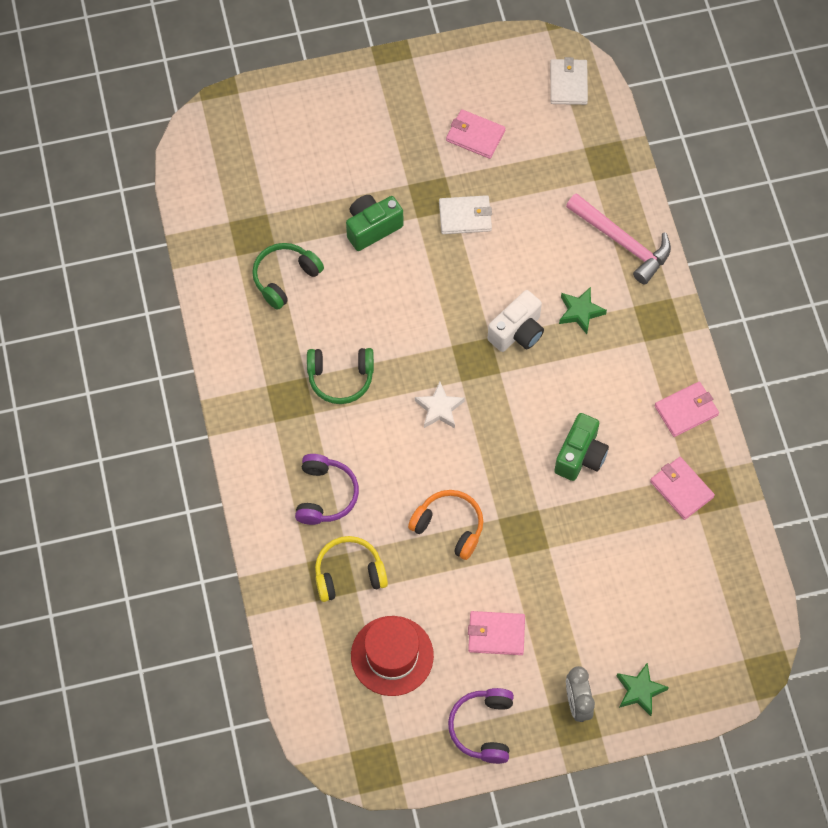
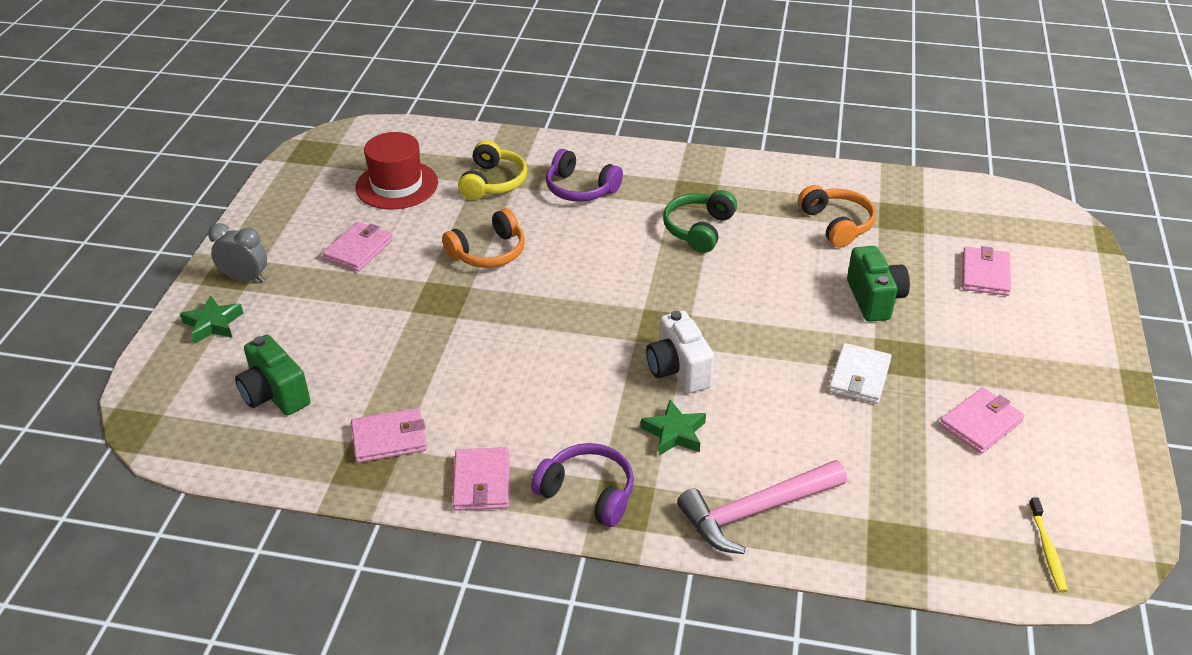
camera: 115 degrees right, 25 degrees down
(285, 278) = (836, 224): green headphones -> orange headphones
(304, 162) = (985, 274): none -> pink wallet
(439, 408) = (621, 283): white star -> none
(483, 728) = (283, 216): purple headphones -> purple headphones (588, 493)
(568, 83) = (1047, 550): white wallet -> yellow toothbrush
(580, 456) = (492, 369): green camera -> green camera (275, 395)

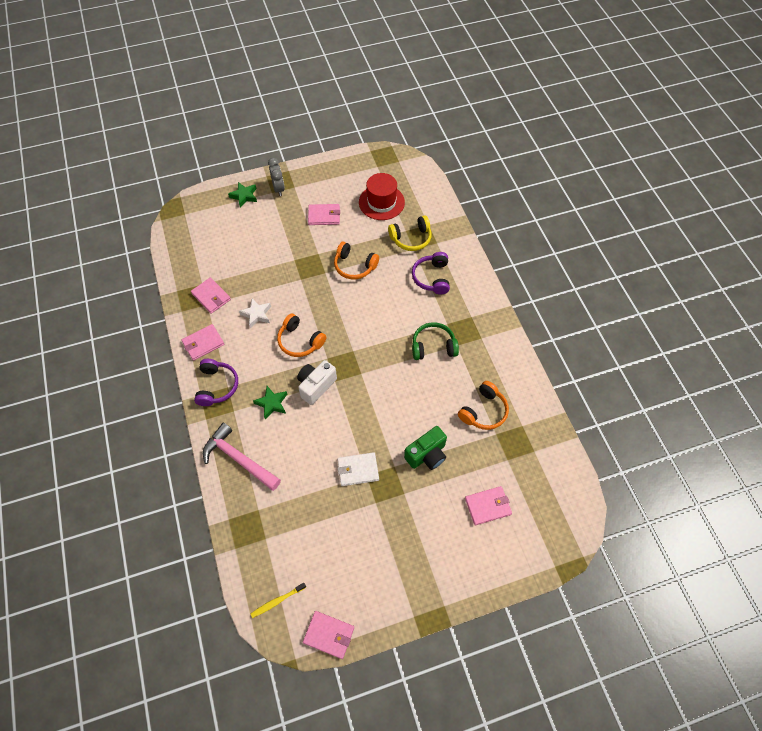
camera: 60 degrees right, 20 degrees up
(275, 395) = (215, 243): green camera -> none
(481, 392) = (256, 314): none -> white star
(579, 359) = (300, 341): none -> orange headphones
(980, 423) = (354, 542): pink wallet -> pink wallet (329, 635)

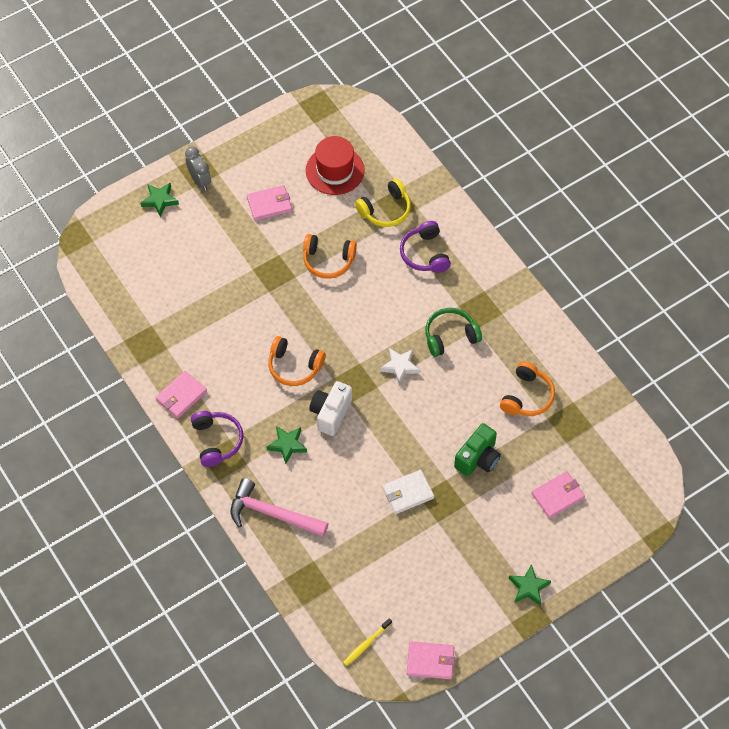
camera: 15 degrees left, 0 degrees up
(211, 296) = (168, 338): pink wallet -> none
(256, 314) = (231, 347): white star -> white star (400, 366)
(439, 586) = (528, 587): none -> green star

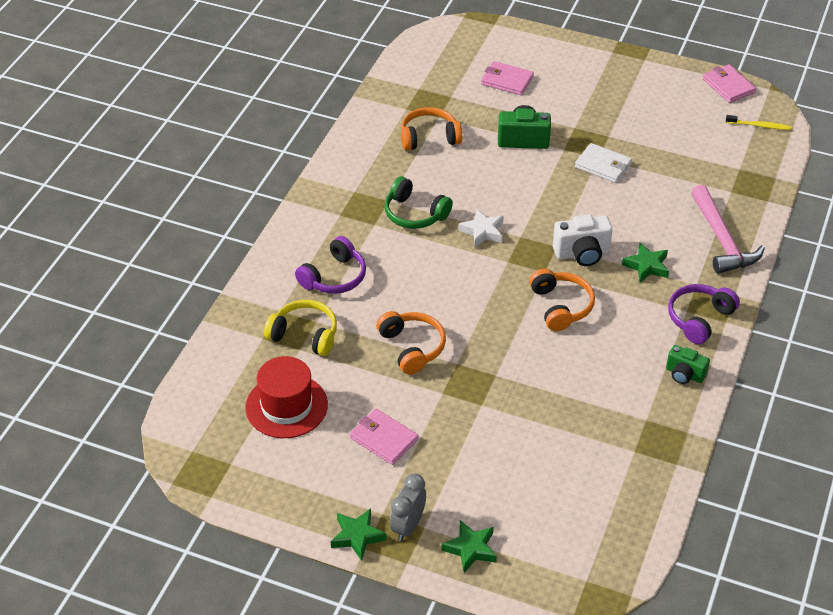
camera: 125 degrees left, 15 degrees down
(181, 396) = (684, 374): pink wallet -> green camera
(528, 587) = (605, 62): green star -> green star (357, 536)

